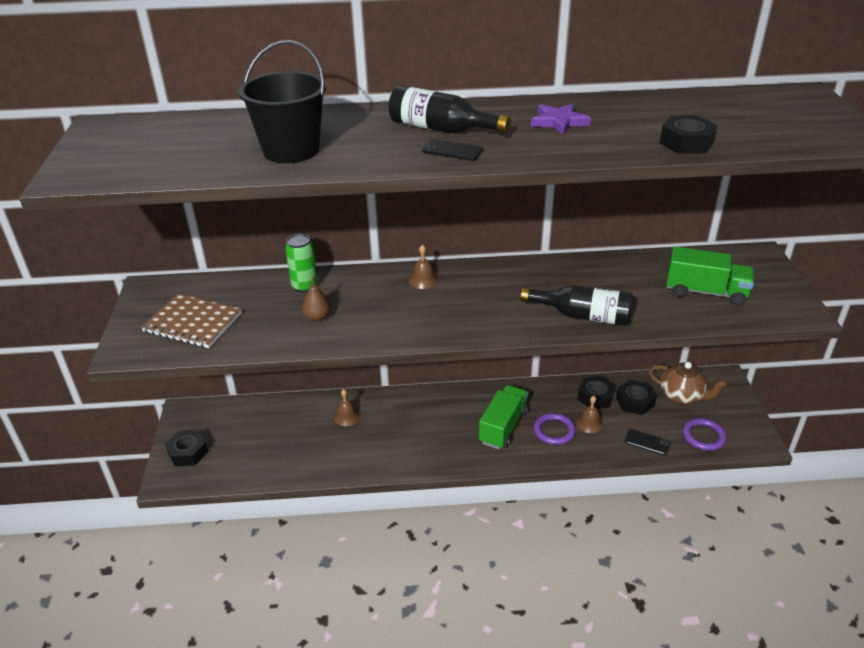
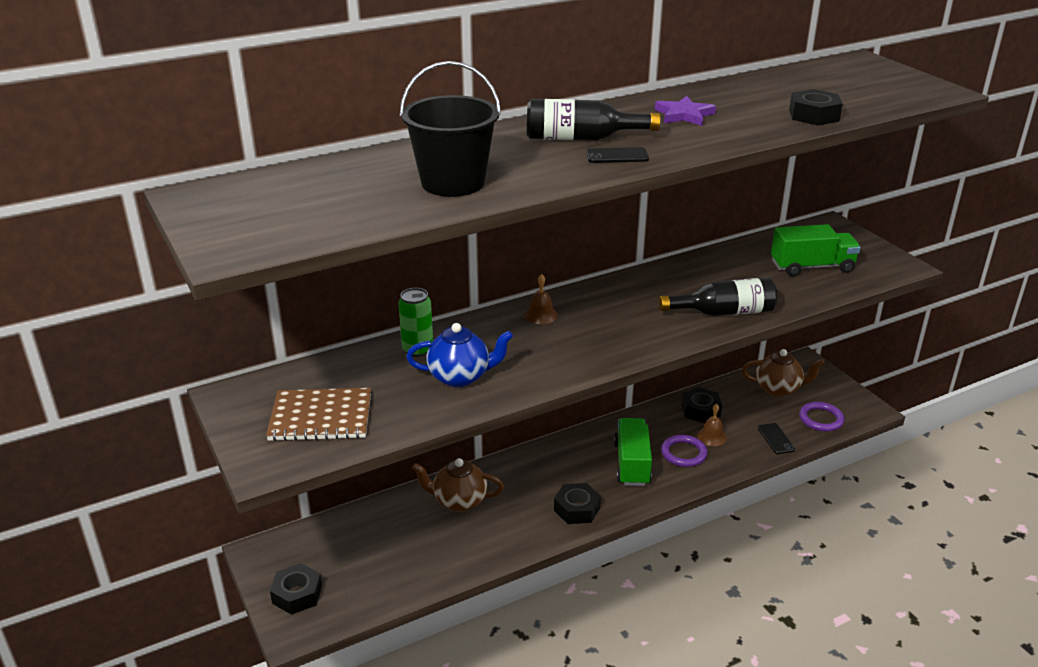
camera: 25 degrees left, 5 degrees down
(317, 317) = (460, 377): brown pear -> blue teapot
(346, 416) = (459, 501): brown bell -> brown teapot
(635, 402) = (740, 405): black nut -> black nut (577, 509)
(647, 442) = (775, 439): black phone -> black phone turned 75 degrees clockwise

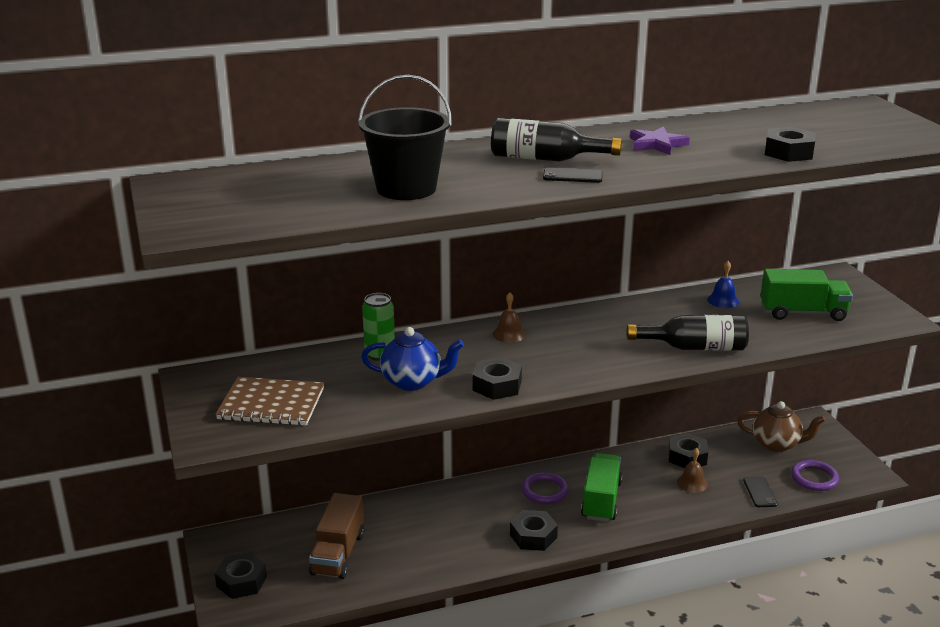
camera: 10 degrees right, 5 degrees down
(389, 551) = (338, 554): none -> brown truck
(459, 501) = (418, 516): brown teapot -> none
(546, 372) = (497, 385): none -> black nut
(683, 453) = (658, 496): purple ring -> purple ring (544, 491)
(734, 260) = (723, 300): none -> blue bell

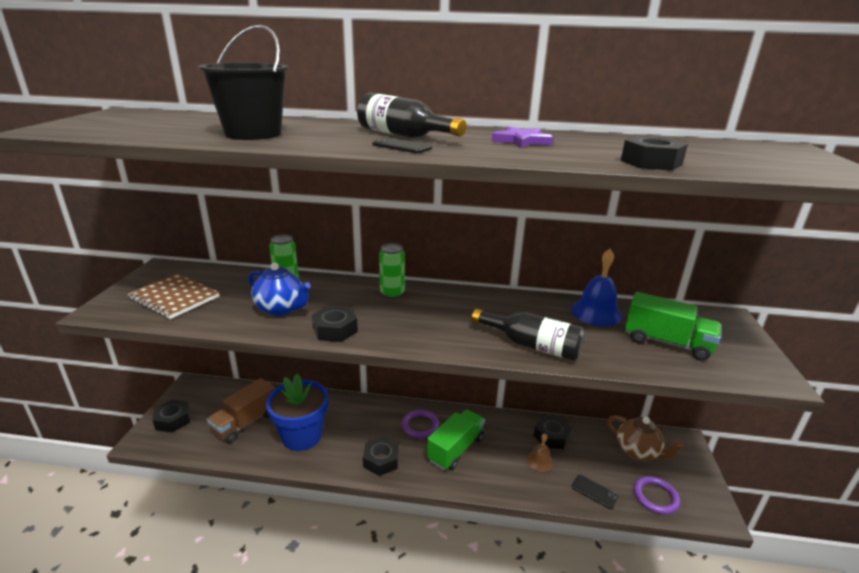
camera: 25 degrees right, 0 degrees up
(422, 544) = (302, 436): none -> blue flower pot
(509, 334) = (392, 293): brown bell -> green can
(723, 300) = (596, 312): blue bell -> blue bell, size x1.72
(759, 492) = (594, 492): black phone -> black phone turned 75 degrees counterclockwise

